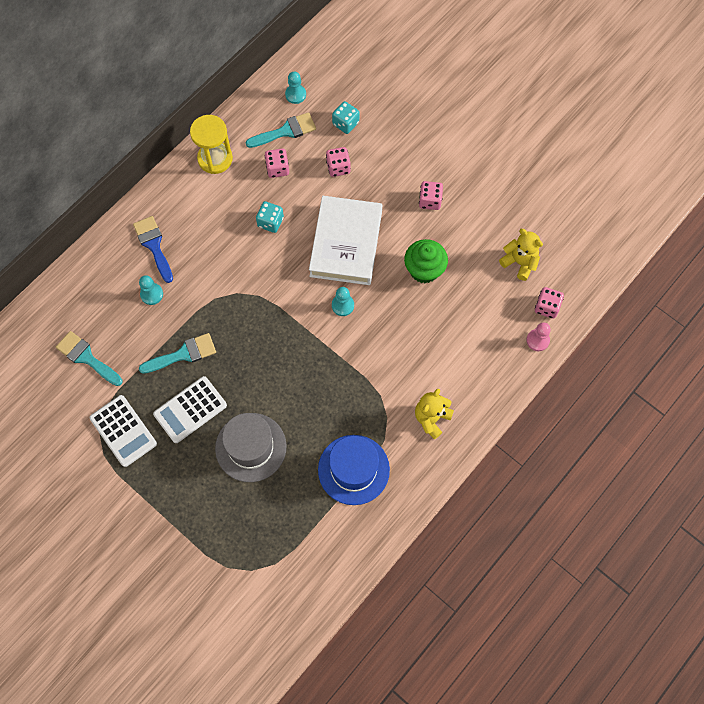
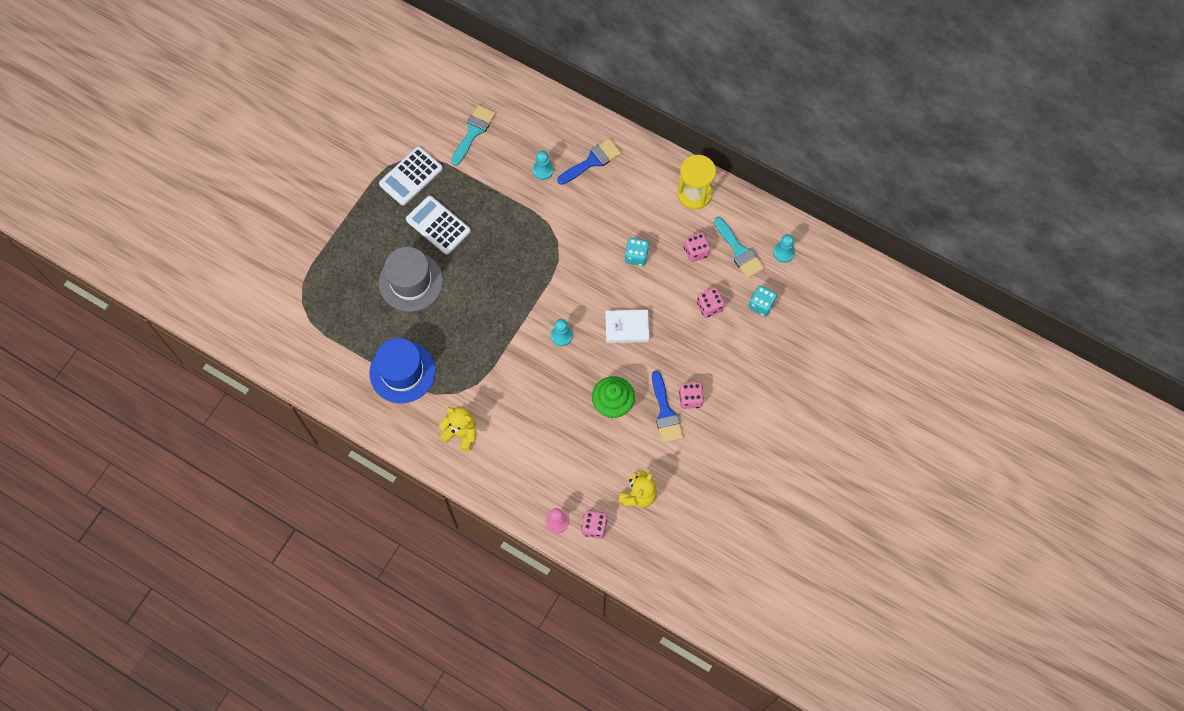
camera: 80 degrees right, 0 degrees up
(183, 354) = (489, 208): turquoise brush -> none
(346, 244) = (627, 328): white book -> white book, size x0.52
(440, 225) = (665, 412): none -> blue brush

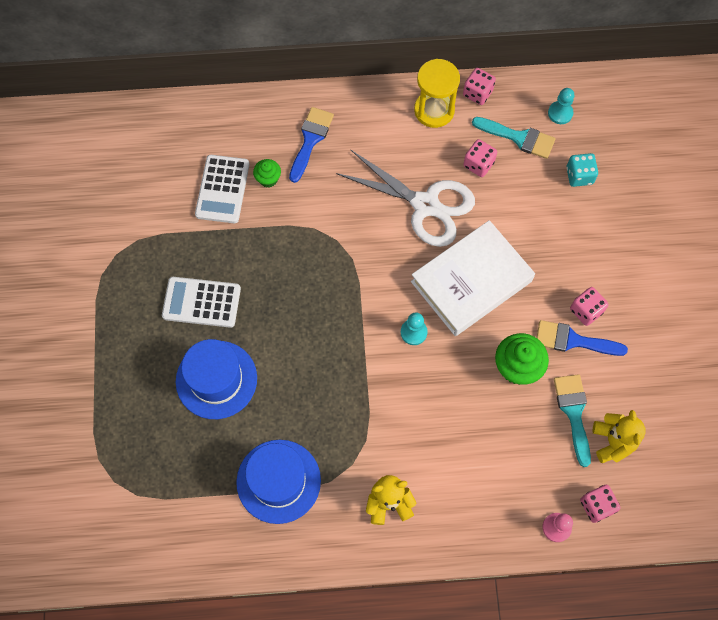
camera: 35 degrees left, 0 degrees up
(411, 176) = (134, 270): white calculator -> white calculator (222, 189)
(411, 282) = (216, 379): grey hat -> blue hat
(473, 132) = (167, 185): turquoise brush -> turquoise brush (573, 413)
(543, 170) = (268, 179): turquoise pawn -> green cupcake
(627, 328) = (471, 281): white book -> white book, size x1.92
(636, 256) = (425, 205): turquoise dice -> white scissors
(665, 412) = (573, 340): blue brush -> blue brush turned 150 degrees clockwise
(709, 306) = (533, 209): pink dice -> pink dice (477, 93)

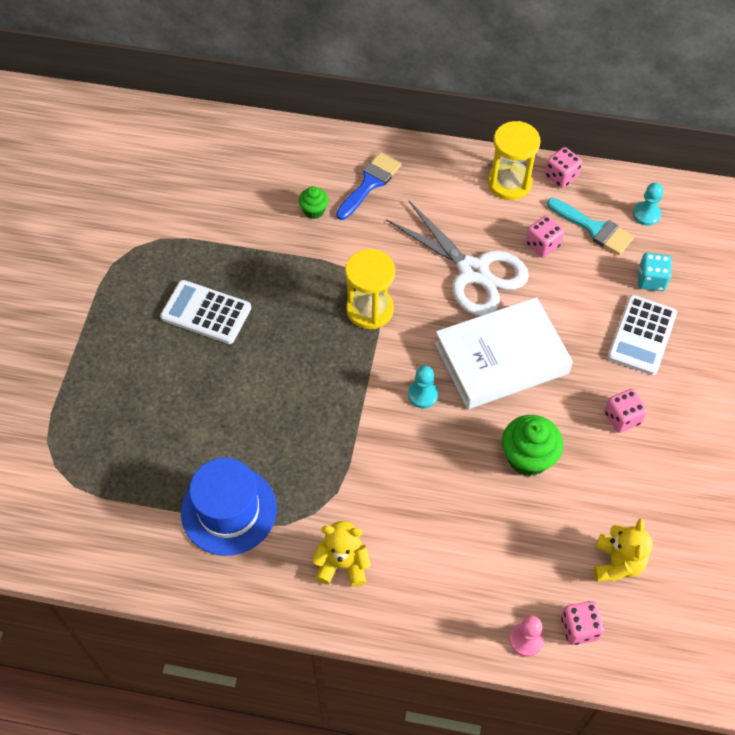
camera: 15 degrees right, 10 degrees down
(216, 379) = (196, 391): blue hat -> none
(222, 189) = (263, 210): white calculator -> white calculator (642, 335)
(345, 263) = (370, 309): none -> yellow hourglass
(573, 340) = (599, 445): blue brush -> none
(573, 413) = (579, 521): turquoise brush -> none

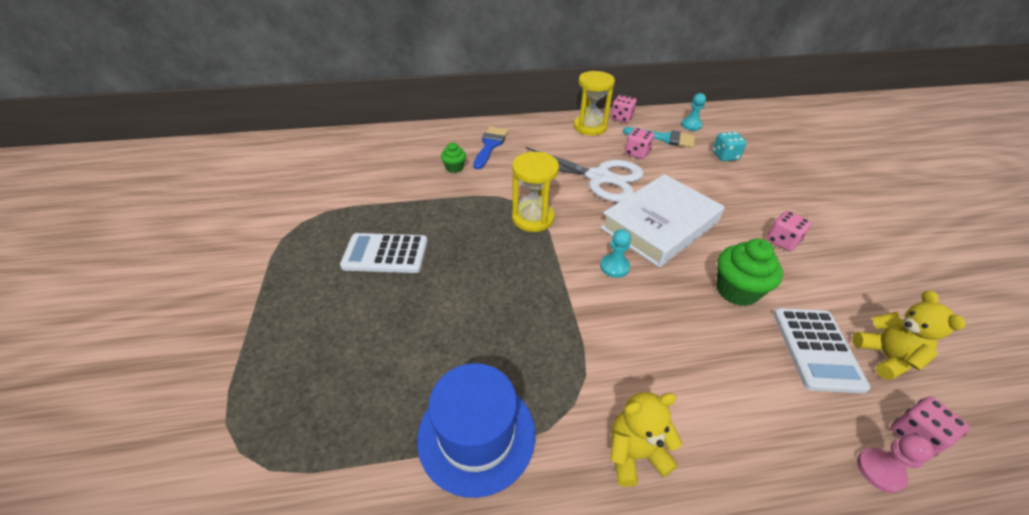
camera: 20 degrees left, 15 degrees down
(642, 335) = (747, 187): white calculator -> white calculator (816, 349)

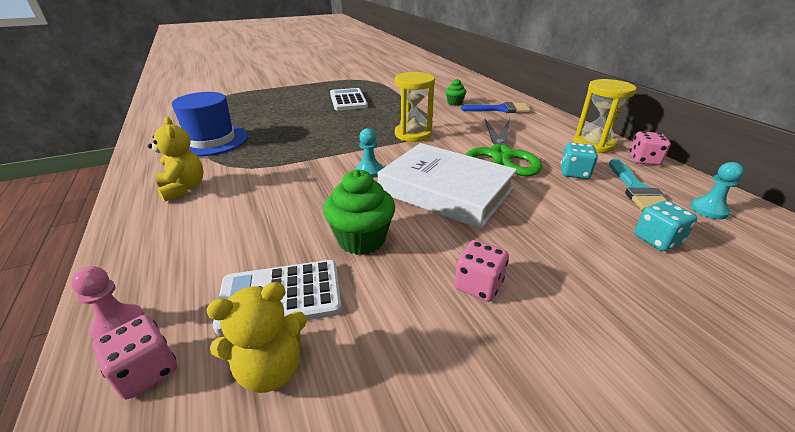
camera: 75 degrees right, 10 degrees down
(599, 177) = (500, 156): white scissors -> green scissors
(637, 153) = (574, 173): pink dice -> turquoise dice

